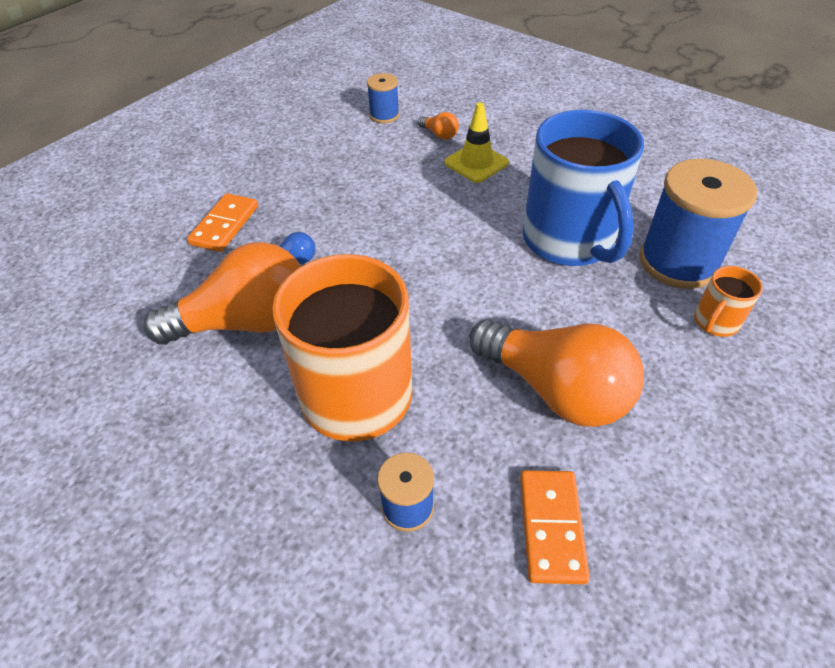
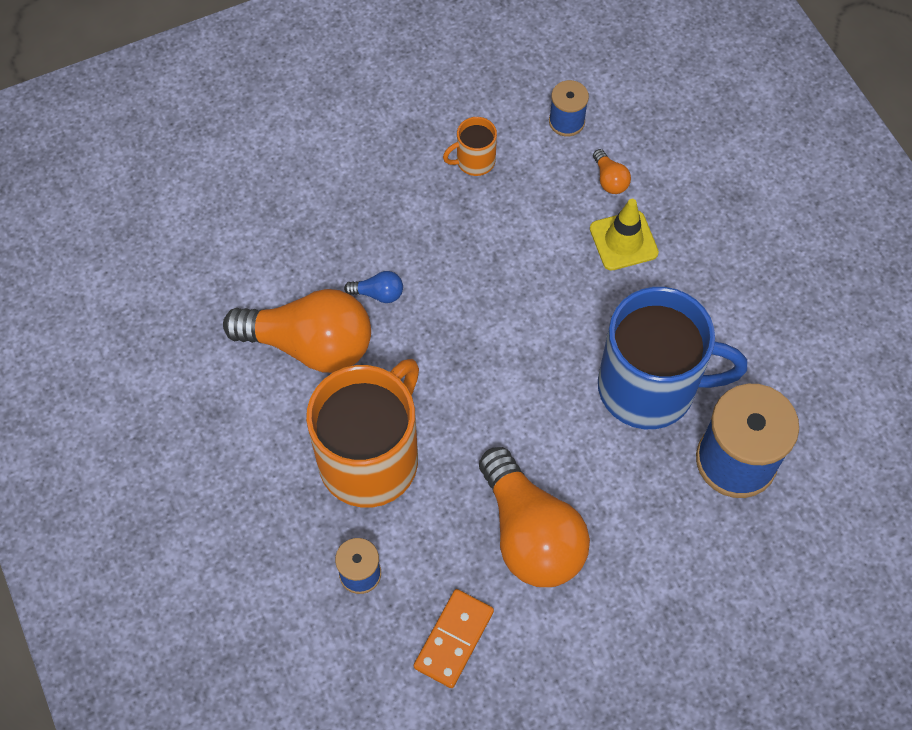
camera: 25 degrees right, 15 degrees up
(225, 225) = (335, 217): orange domino -> none
(569, 240) = (650, 387): blue mug -> blue mug turned 90 degrees counterclockwise
(715, 322) = (716, 538): orange mug -> orange mug (474, 161)

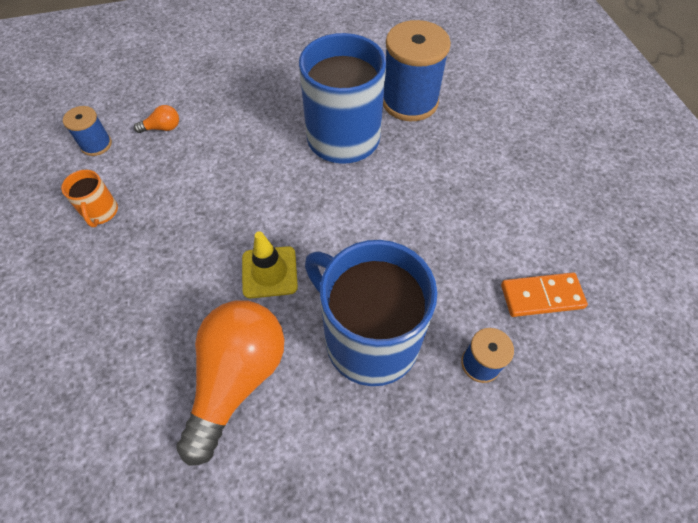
camera: 80 degrees left, 5 degrees down
(371, 458) = (369, 338): orange mug -> blue mug
(378, 293) = (203, 308): blue light bulb -> none
(454, 639) = (541, 296): orange domino -> orange domino turned 45 degrees counterclockwise
(530, 534) = (453, 228): orange light bulb -> none
(623, 241) = (219, 129): yellow traffic cone -> yellow traffic cone (269, 272)

